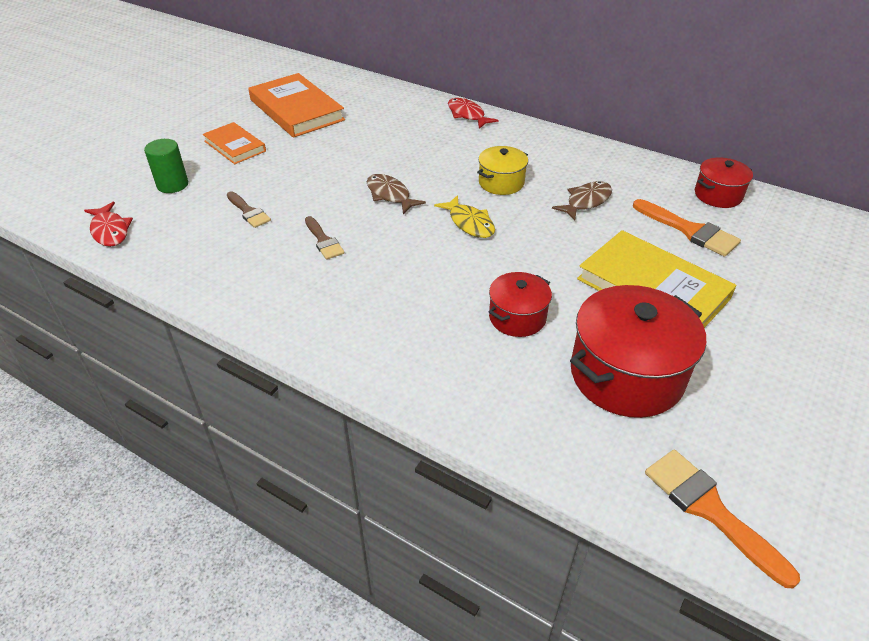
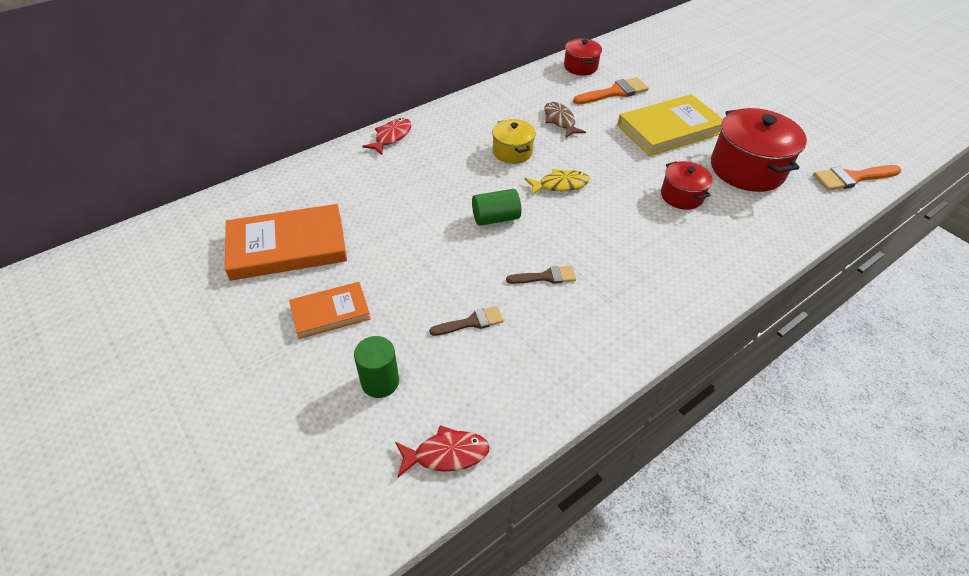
camera: 70 degrees left, 5 degrees up
(390, 195) = (495, 218): brown fish -> green cylinder
(467, 115) = (391, 137): red fish -> red fish turned 135 degrees clockwise

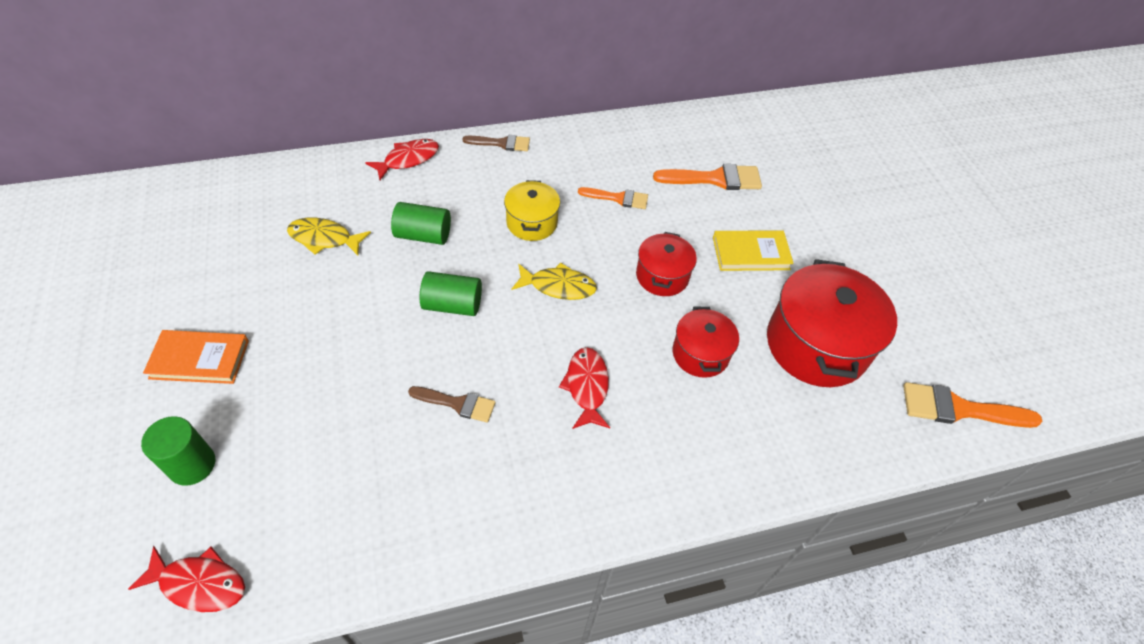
camera: 20 degrees right, 5 degrees up
(287, 246) = (210, 262): orange book -> none
(367, 205) = (324, 238): none -> yellow fish
(440, 181) = (423, 235): none -> green cylinder
(471, 322) = (335, 430): brown brush -> brown brush (501, 143)
(560, 121) = (618, 198): brown fish -> orange brush
(580, 67) = (696, 130): red pot -> red pot (662, 276)
(624, 238) = (587, 386): none -> red fish
(669, 129) = (751, 253): yellow book -> yellow book, size x0.58

